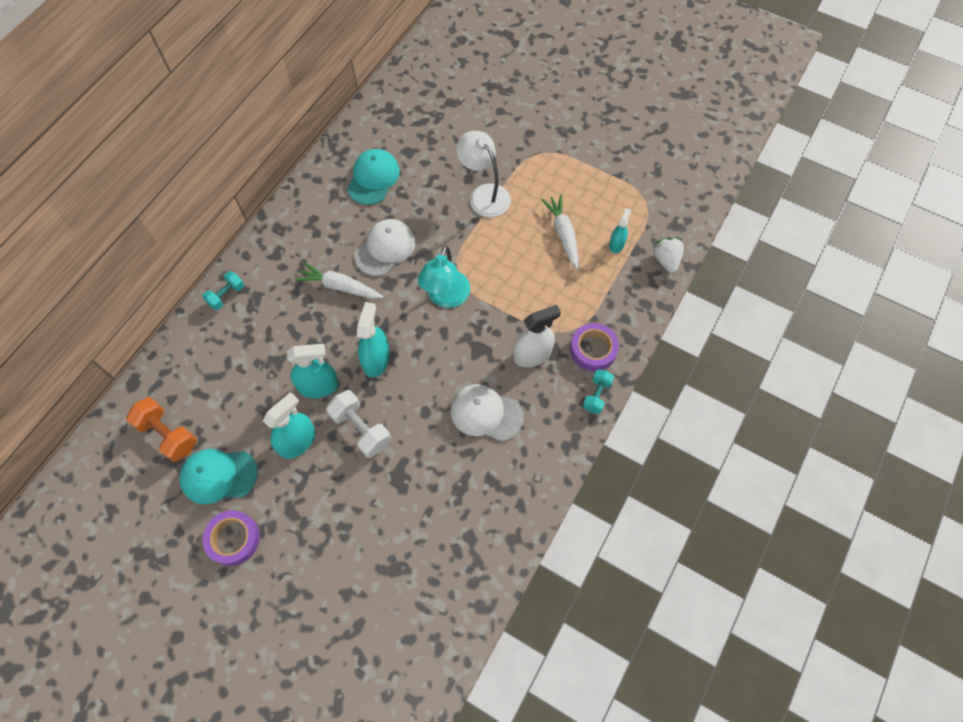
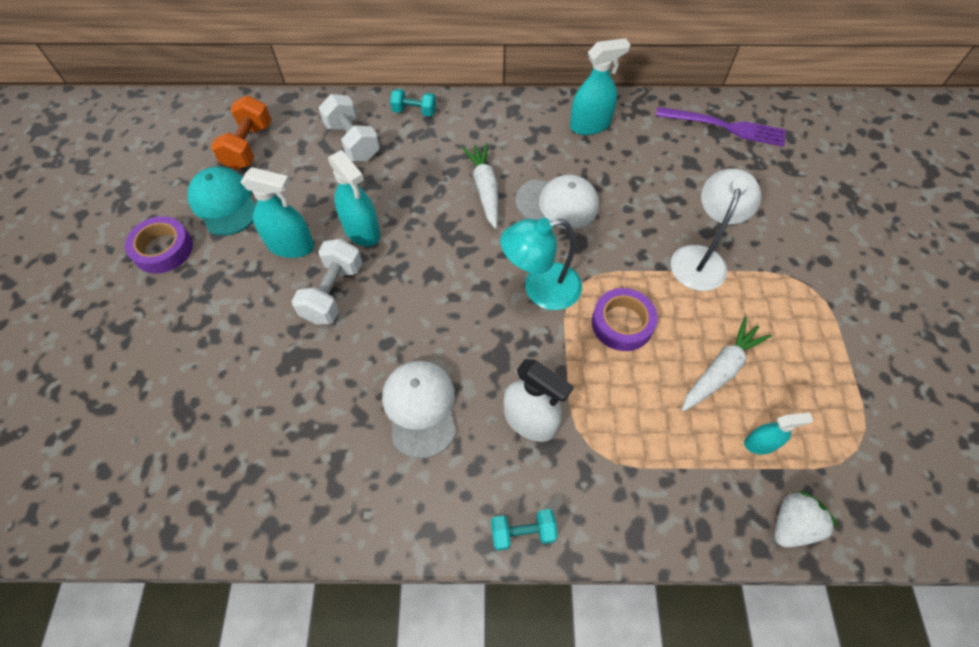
camera: 60 degrees right, 5 degrees down
(224, 354) = (352, 141): none -> white dumbbell
(373, 178) = (631, 150): turquoise cap -> none
(376, 359) = (422, 264): turquoise spray bottle -> turquoise spray bottle (590, 125)
(395, 112) = (726, 127): none -> purple fork
(593, 350) = (585, 493): purple tape -> purple tape (622, 323)

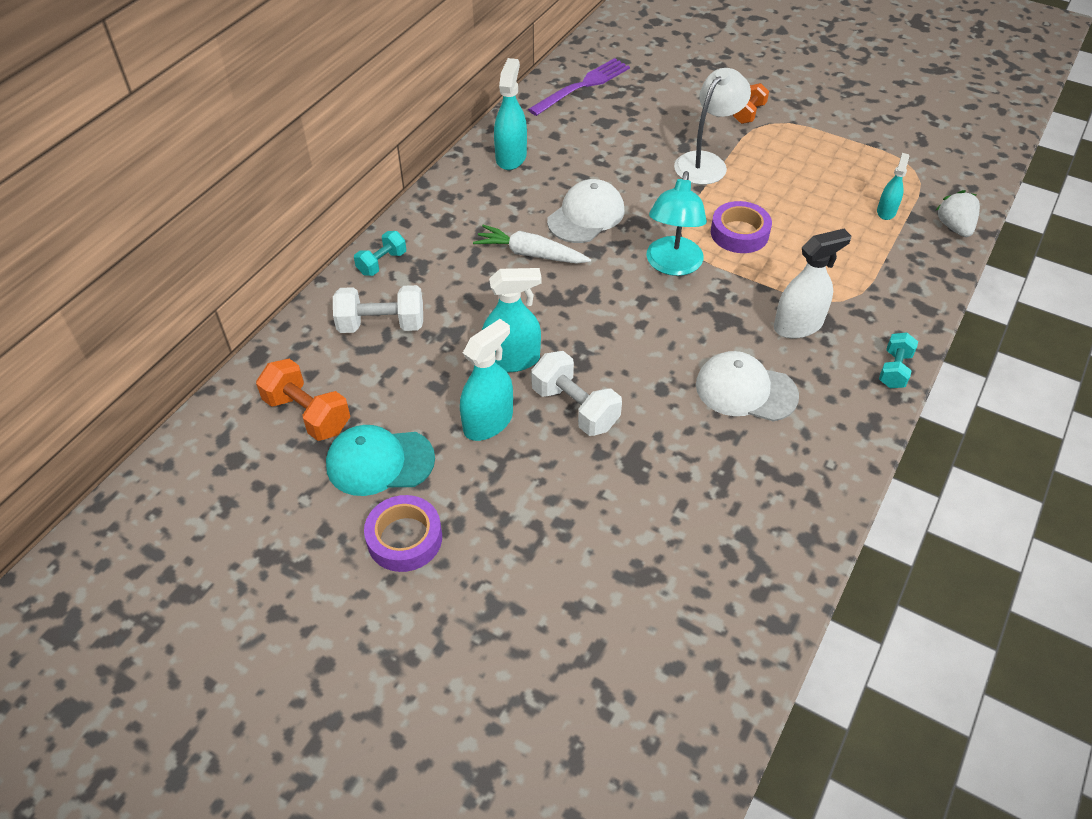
camera: 60 degrees left, 10 degrees down
(701, 258) = (706, 162): white lamp -> white lamp turned 75 degrees clockwise
(720, 370) = (815, 201): white carrot -> none
(807, 262) = (749, 113): none -> orange dumbbell

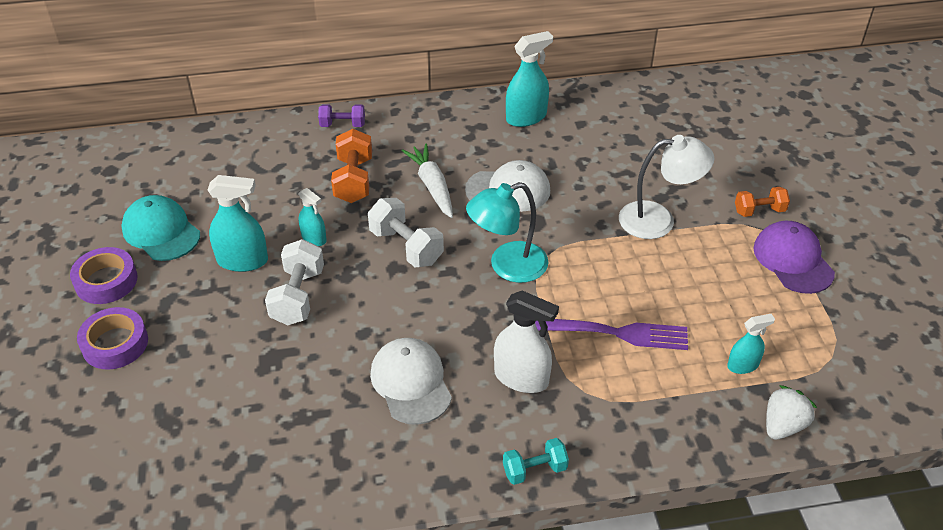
camera: 50 degrees right, 5 degrees down
(308, 414) = (173, 176): orange dumbbell -> orange dumbbell (354, 180)
(381, 325) = (284, 159): white dumbbell -> white dumbbell (406, 247)
(382, 263) = (342, 125): turquoise dumbbell -> purple dumbbell
(512, 360) = (314, 238): turquoise spray bottle -> turquoise spray bottle, size x0.60
(583, 85) = (661, 104): purple fork -> purple fork (615, 333)
(739, 233) = (593, 285): purple tape -> purple tape (115, 344)
(811, 129) = (793, 260): none -> purple cap

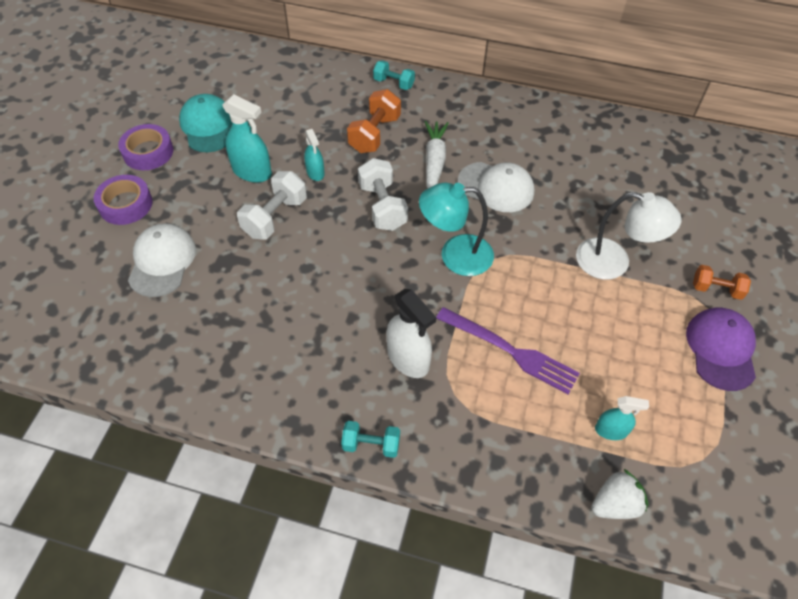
camera: 25 degrees right, 10 degrees up
(342, 125) = (393, 83): purple dumbbell -> turquoise dumbbell
(411, 383) = (318, 325): white cap -> white cap (162, 261)
(526, 117) = (550, 126): turquoise spray bottle -> none

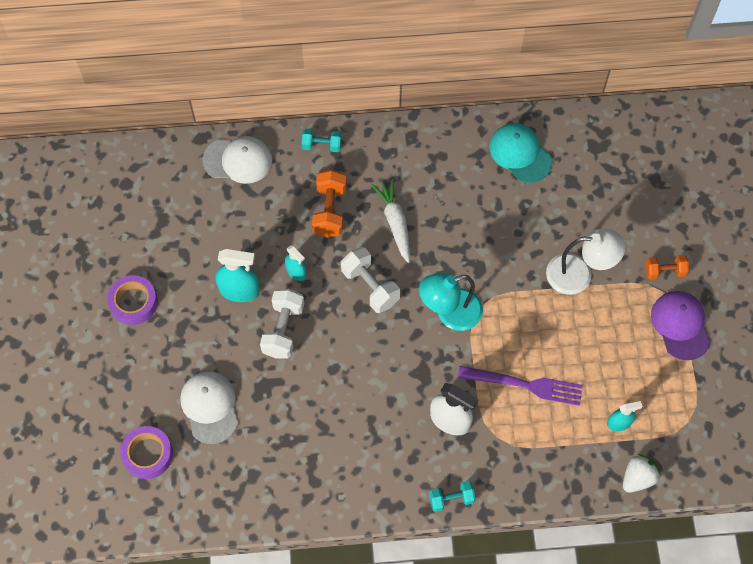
camera: 20 degrees left, 10 degrees up
(125, 204) = (145, 363): purple tape -> purple tape (148, 454)
(208, 126) = (173, 255): turquoise cap -> turquoise cap (520, 154)
(496, 187) = (458, 232): white cap -> white cap (238, 160)

